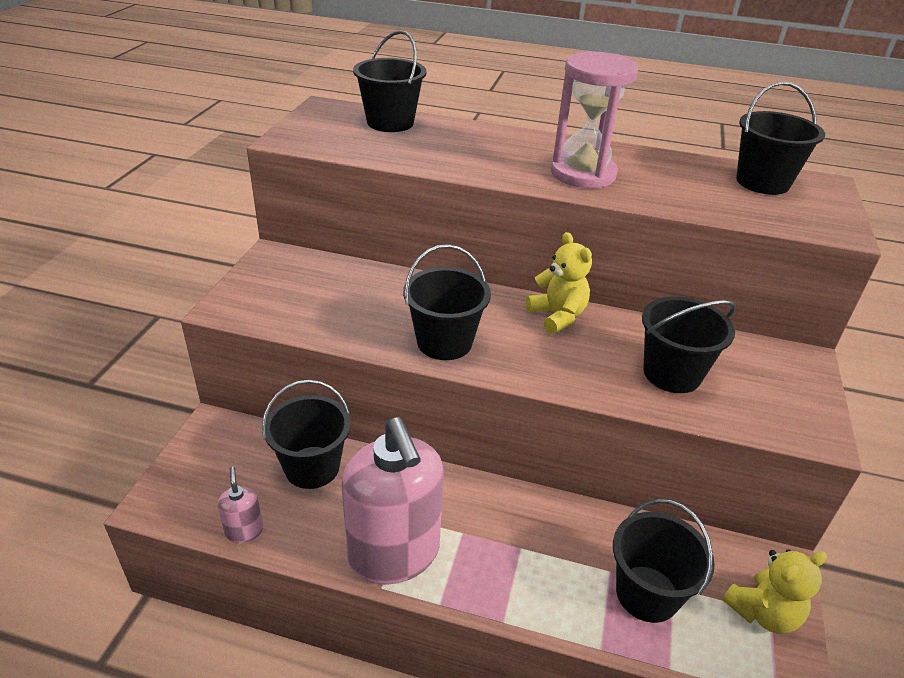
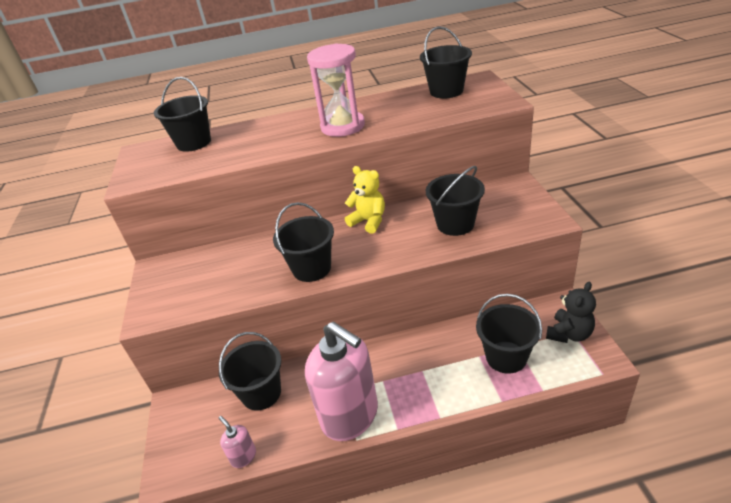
camera: 20 degrees left, 0 degrees up
(763, 612) = (569, 334): yellow teddy bear -> black teddy bear

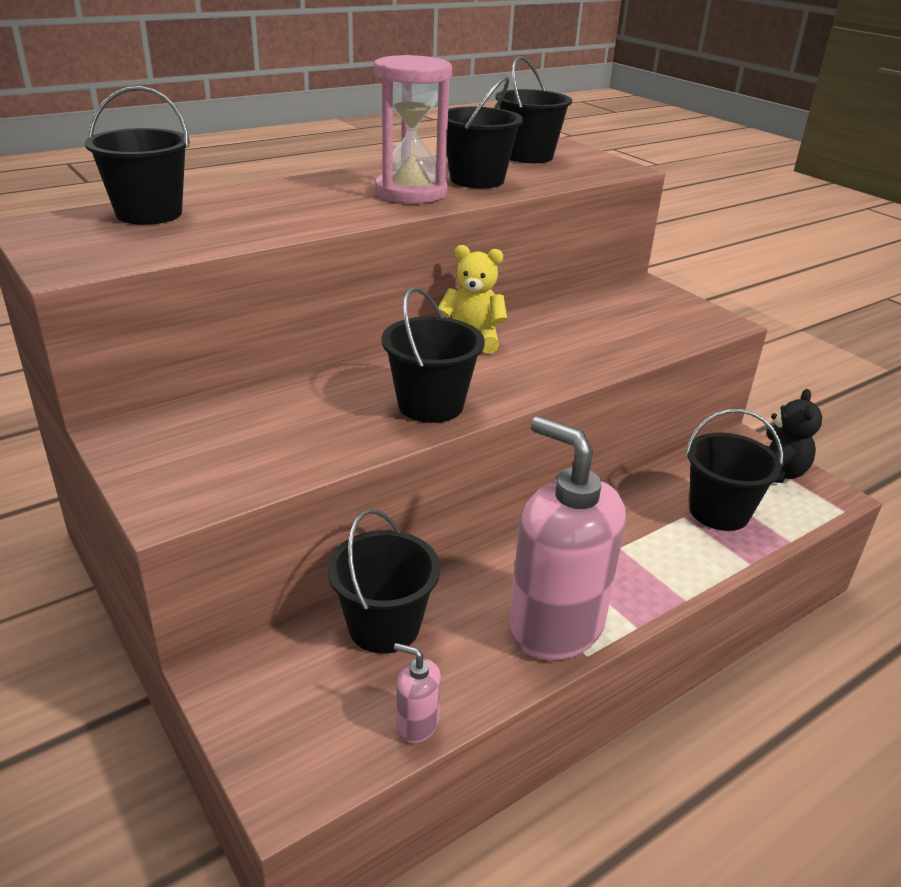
camera: 30 degrees left, 5 degrees down
(350, 415) = (555, 626): pink soap dispenser -> pink soap dispenser turned 150 degrees counterclockwise
(455, 224) = (603, 334): black bucket -> black bucket (477, 180)

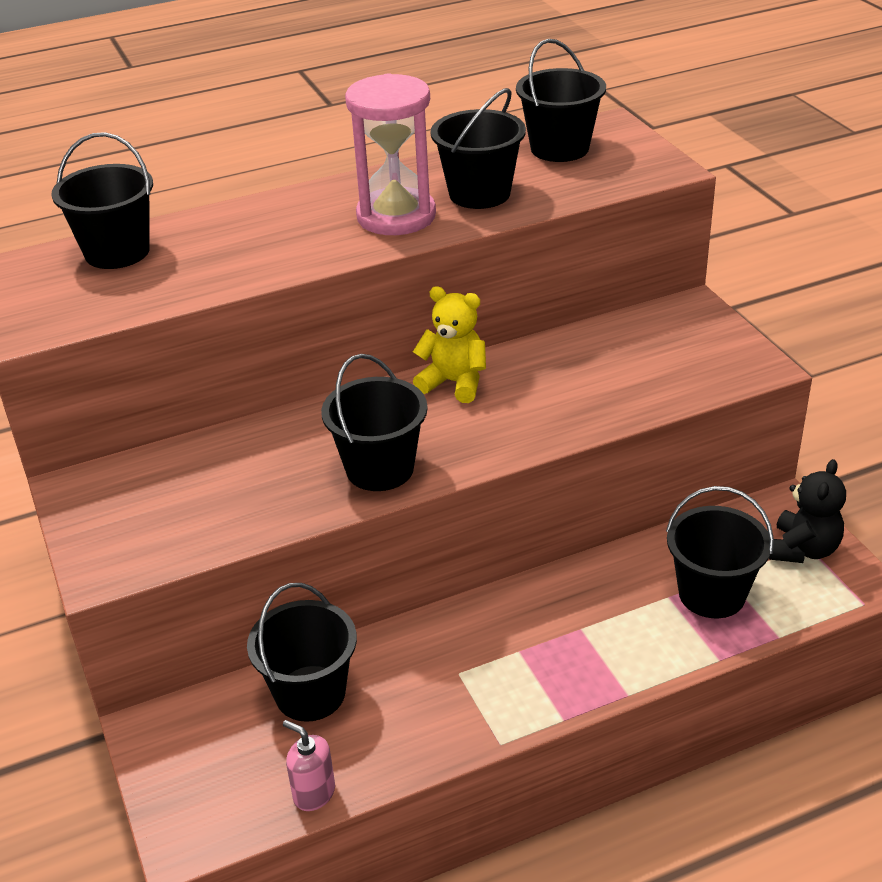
camera: 15 degrees right, 5 degrees up
(555, 626) = (479, 710): pink soap dispenser -> none

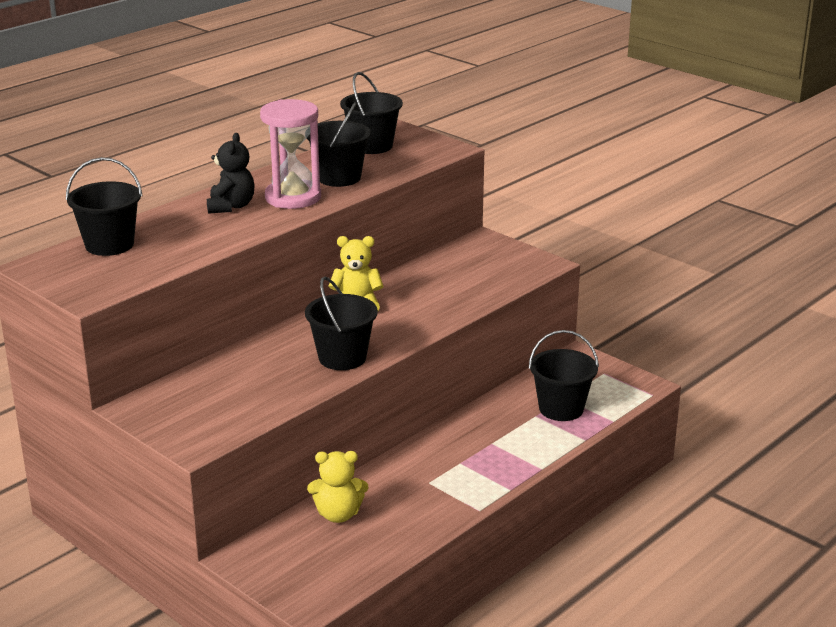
camera: 25 degrees left, 10 degrees down
(310, 693) = (338, 514): black bucket -> yellow teddy bear
(314, 793) = (378, 562): pink soap dispenser -> none
(803, 549) = (602, 375): black teddy bear -> black teddy bear (231, 206)

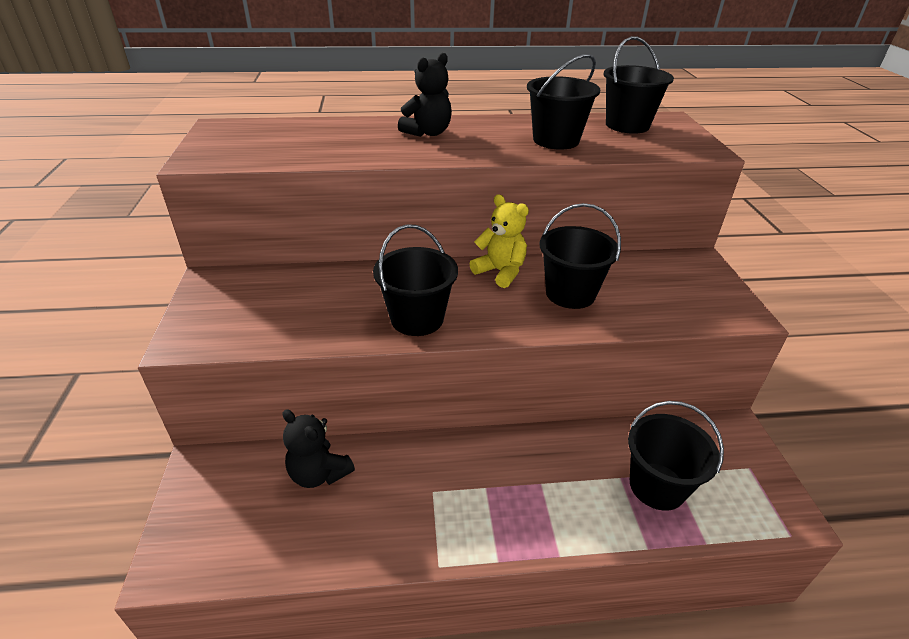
camera: 40 degrees right, 10 degrees up
(109, 245) = (291, 129): black bucket -> black bucket (570, 293)
(293, 197) = (489, 143): pink hourglass -> none
(338, 514) = (319, 473): yellow teddy bear -> black teddy bear

